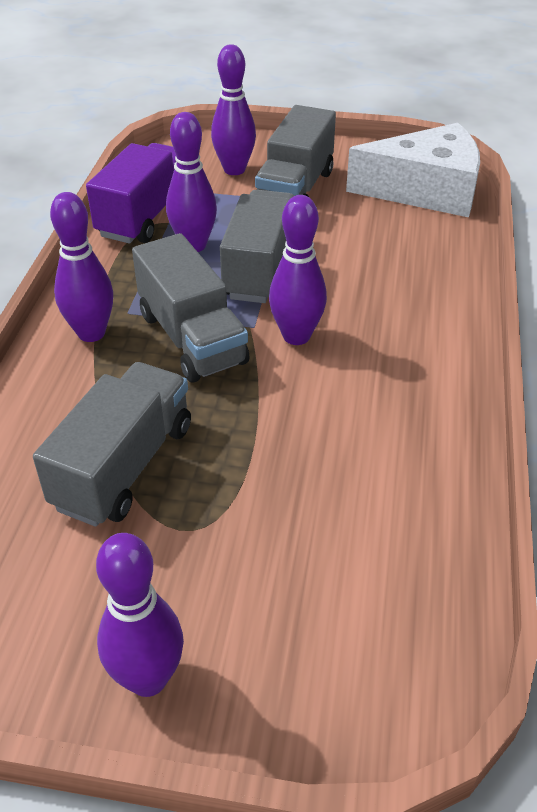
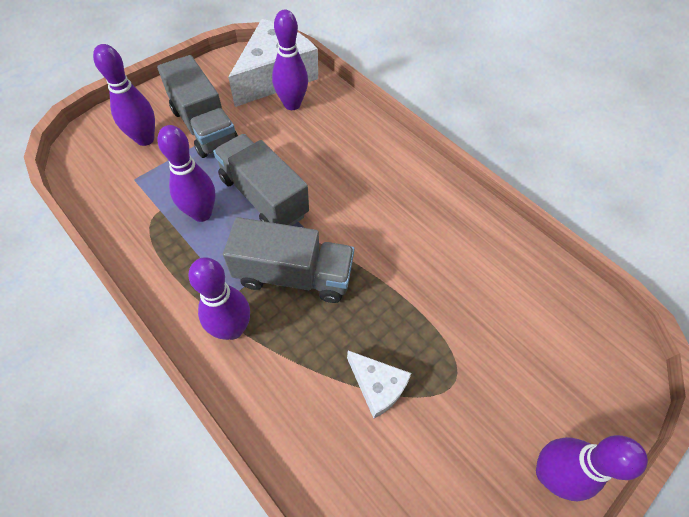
camera: 55 degrees left, 15 degrees up
(124, 466) = (377, 386): grey truck -> white cheese
(146, 215) = (137, 217): purple truck -> none
(296, 336) = (341, 222): purple bowling pin -> purple bowling pin (292, 104)

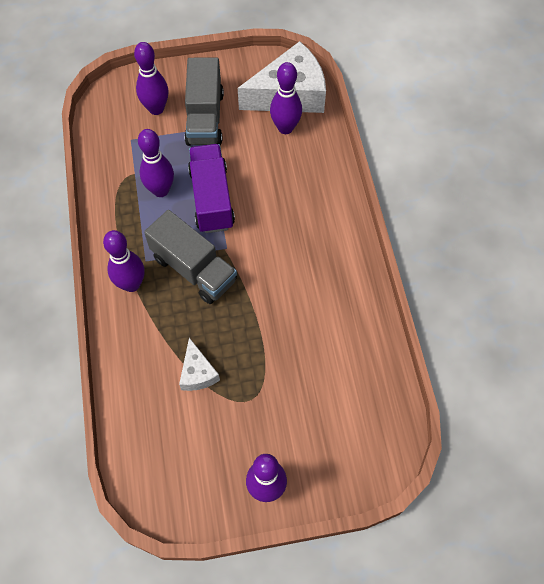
camera: 35 degrees right, 5 degrees up
(263, 196) = (212, 198): grey truck -> purple truck

